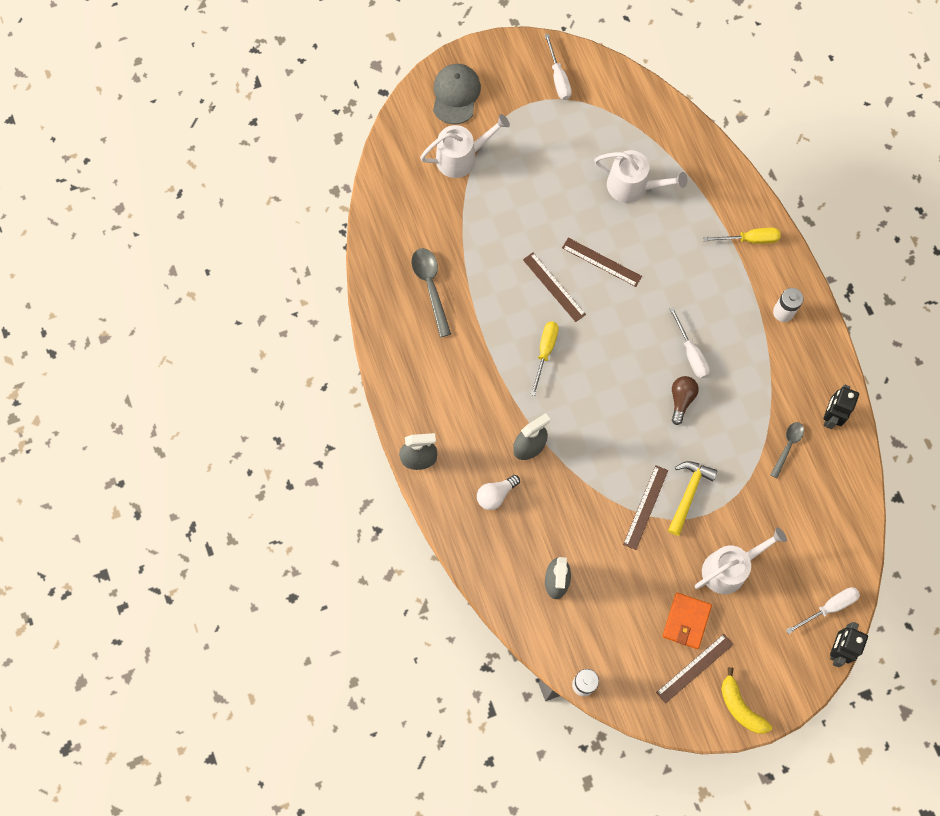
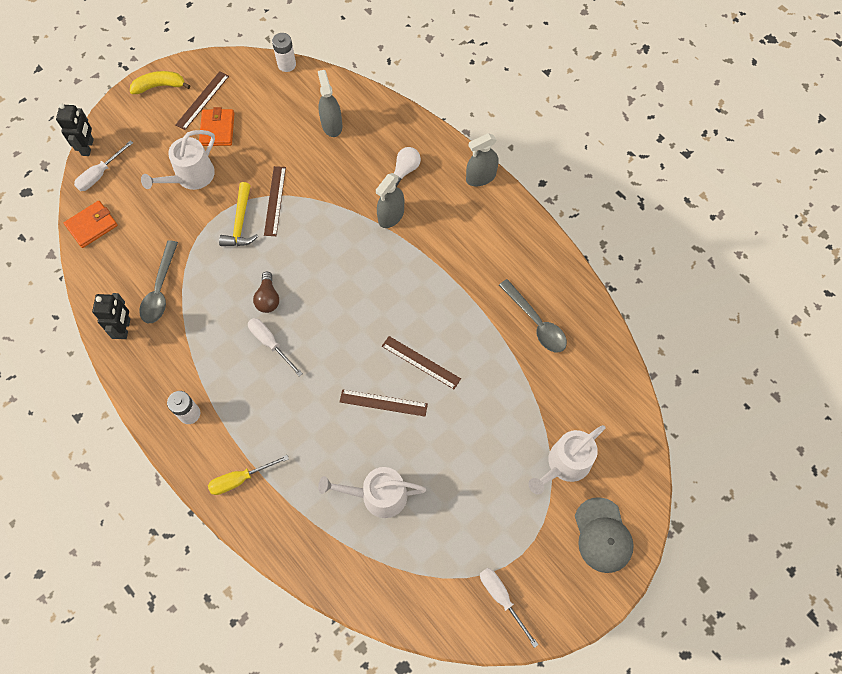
camera: 160 degrees right, 5 degrees down
(545, 352) = (407, 299): yellow screwdriver -> none
(740, 707) = (160, 86): yellow banana -> yellow banana turned 45 degrees counterclockwise
(788, 446) = (160, 290): grey spoon -> grey spoon, size x1.58
(847, 545) = (92, 225): none -> orange wallet

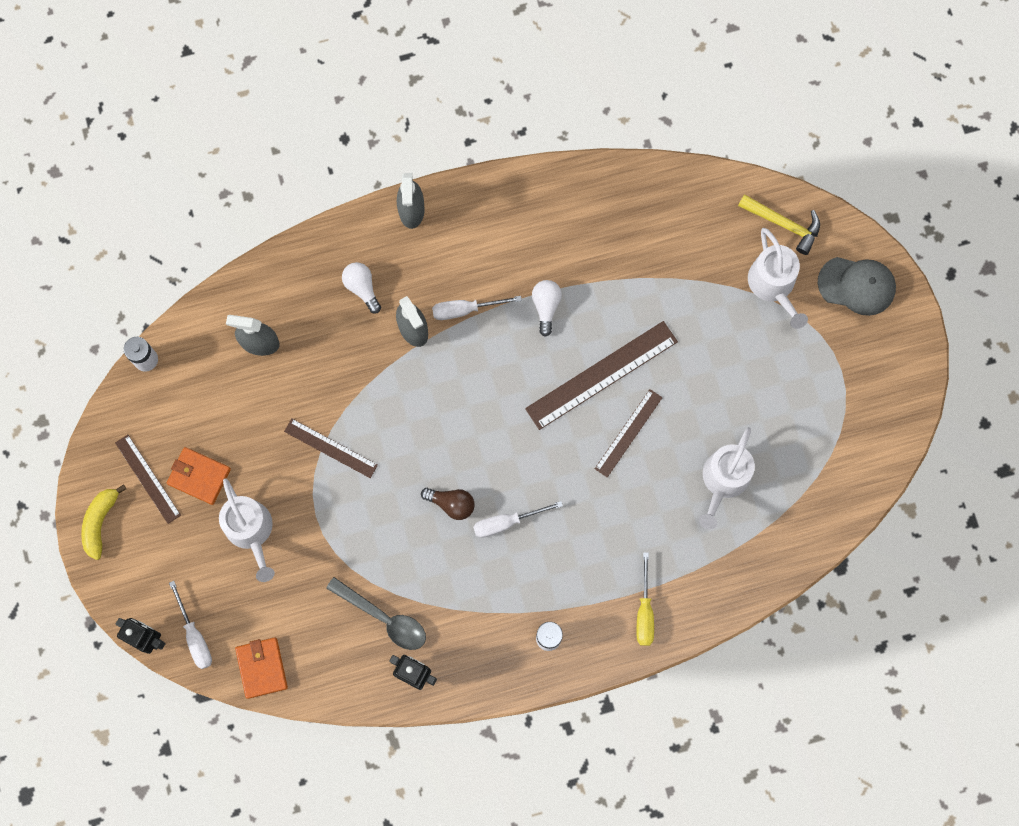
camera: 65 degrees left, 10 degrees up
(240, 222) = (340, 497): yellow hammer -> yellow hammer (783, 224)
(421, 362) = (601, 375): brown ruler -> brown ruler, size x1.69
(455, 298) = (546, 306): none -> white light bulb
(501, 598) = (874, 408): white screwdriver -> white screwdriver (465, 309)
(536, 323) = (612, 238): grey spoon -> none

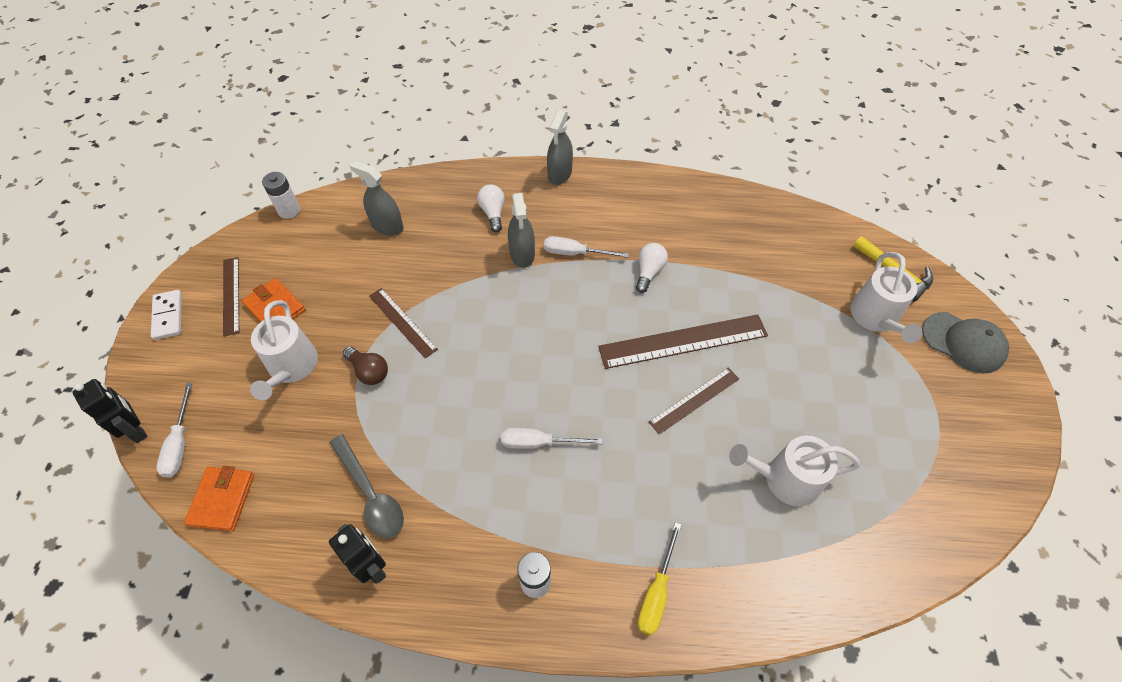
camera: 20 degrees right, 20 degrees down
(100, 522) = (168, 316): yellow banana -> white domino
(451, 504) = (491, 407): brown light bulb -> brown light bulb (369, 371)
(723, 480) = (785, 479): white watering can -> white watering can turned 45 degrees clockwise

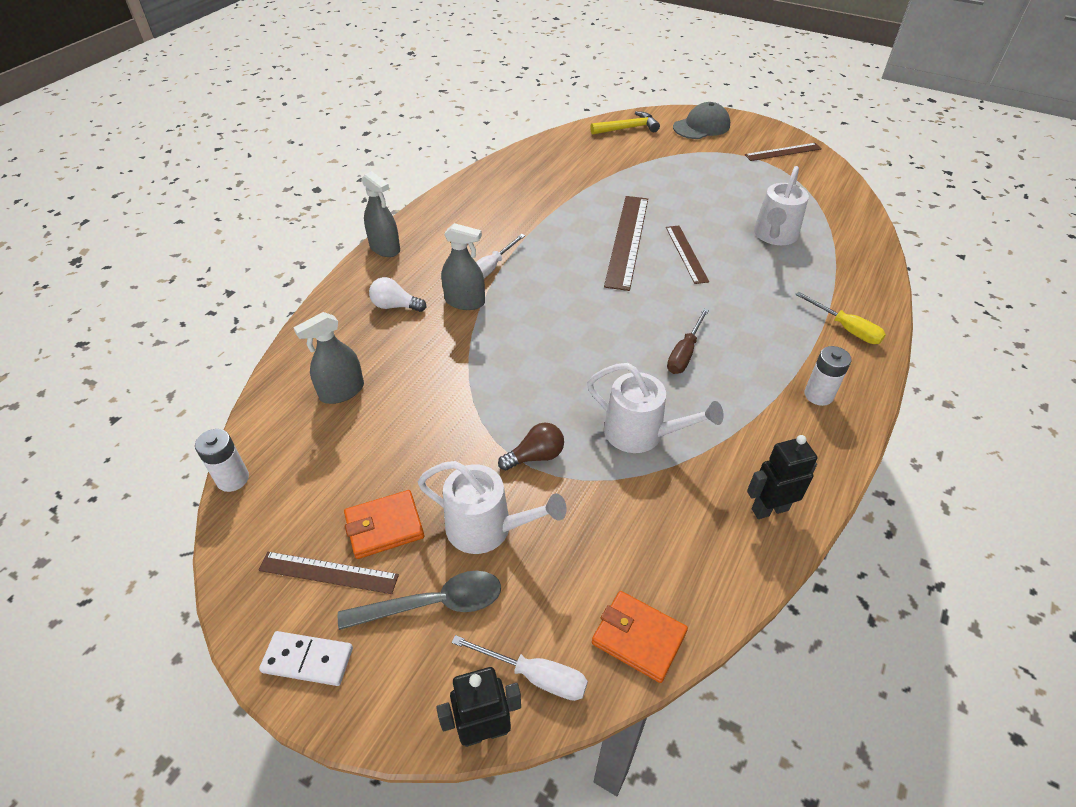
camera: 65 degrees left, 10 degrees down
(371, 494) = (688, 491): grey spoon -> grey spoon (434, 604)
(402, 322) = (488, 412): brown ruler -> brown ruler (783, 152)
(539, 443) = (684, 353): white screwdriver -> brown screwdriver
(649, 272) = (544, 234): white light bulb -> none
(875, 317) = (660, 150): white watering can -> white watering can (641, 433)

